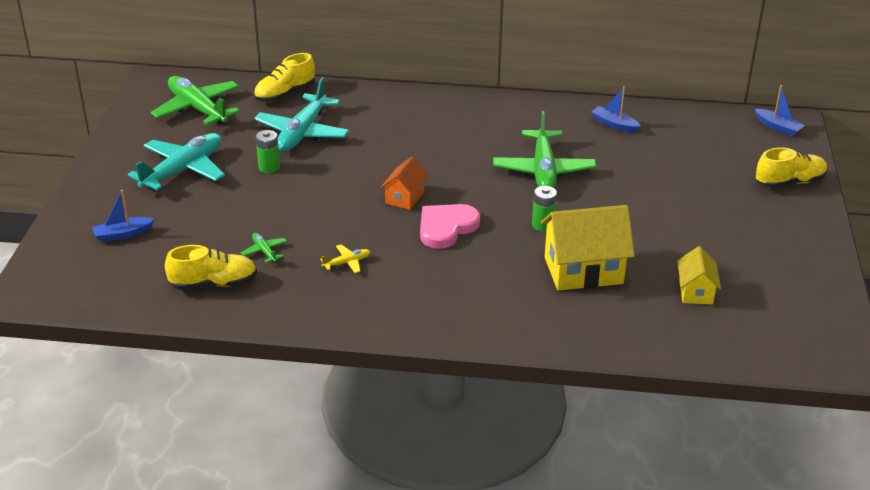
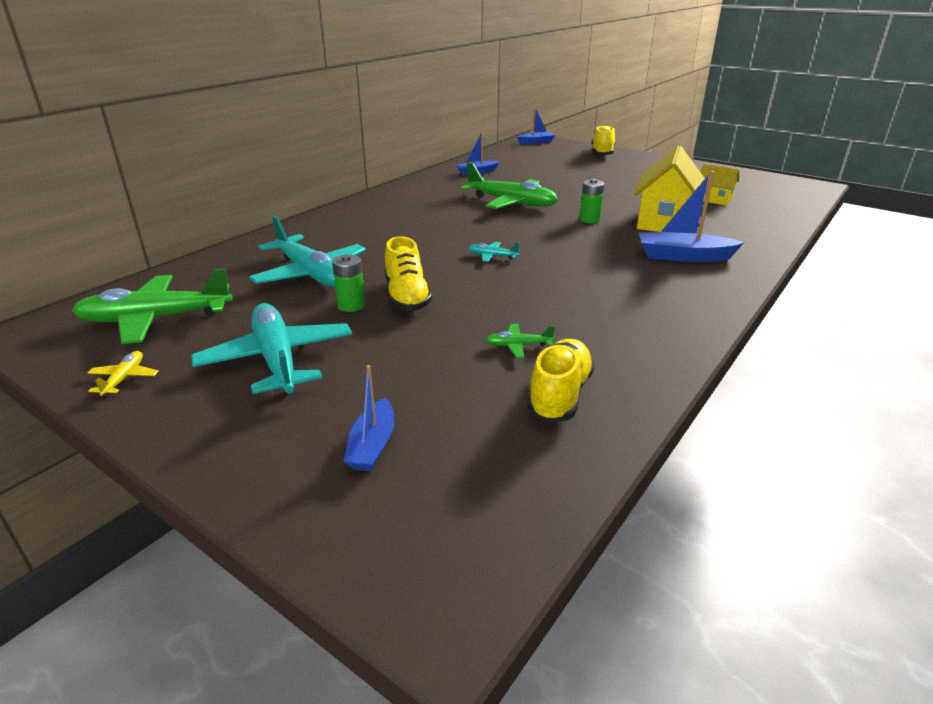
camera: 60 degrees left, 5 degrees down
(285, 94) = (221, 266): yellow shoe -> yellow shoe (407, 297)
(347, 263) = (580, 306): yellow plane -> yellow plane (124, 378)
(404, 197) = (492, 256): orange house -> turquoise plane
(446, 228) = (560, 251): pink heart -> none
(497, 296) = (683, 256): none -> blue boat

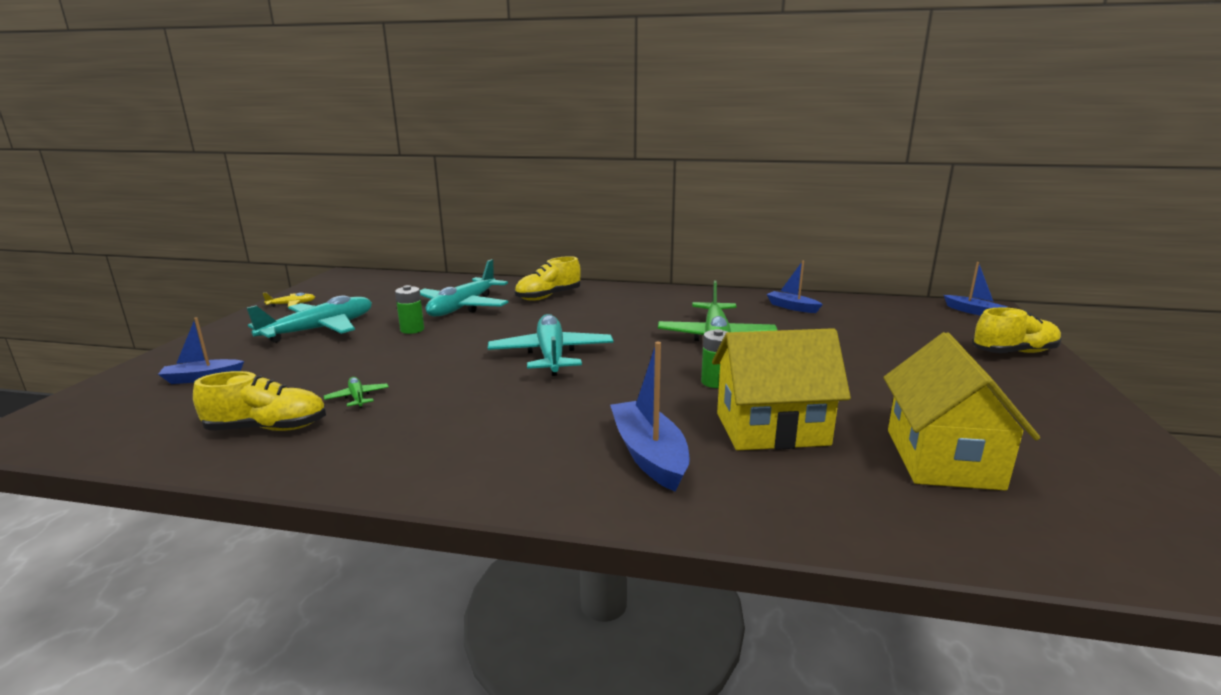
camera: 65 degrees right, 10 degrees down
(155, 319) = (370, 291): green plane -> none
(407, 297) = (437, 342): yellow shoe -> yellow shoe (548, 296)
(492, 256) = (551, 355): turquoise plane -> turquoise plane, size x2.34
(714, 199) = (942, 458): yellow house -> yellow house, size x1.84

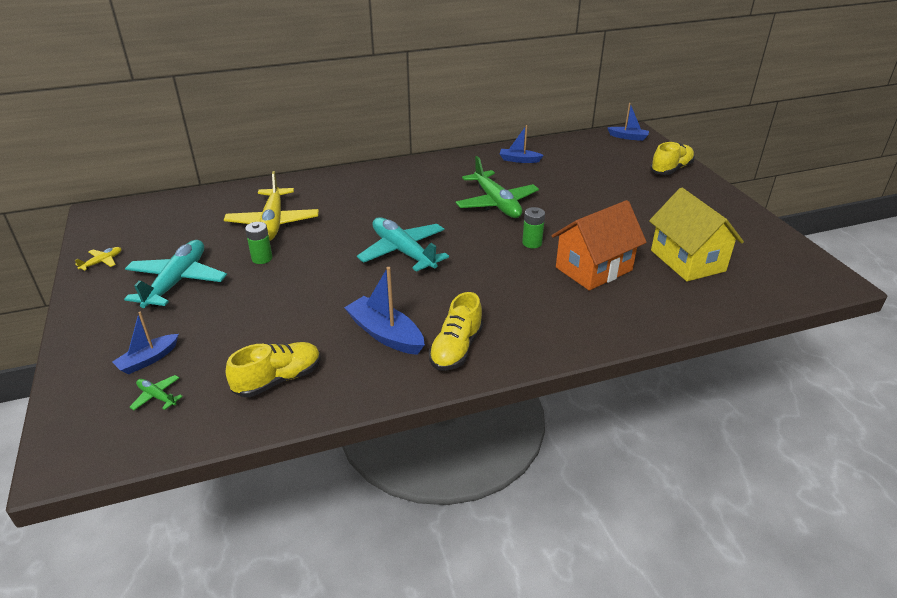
camera: 30 degrees left, 15 degrees up
(357, 397) = (309, 333): green plane -> green plane (157, 396)
(463, 307) = (273, 222): turquoise plane -> yellow plane
(548, 296) = (331, 192): yellow shoe -> yellow shoe (456, 349)
(649, 455) = (547, 310): blue boat -> blue boat (385, 334)
(771, 429) = (593, 269): yellow house -> orange house

